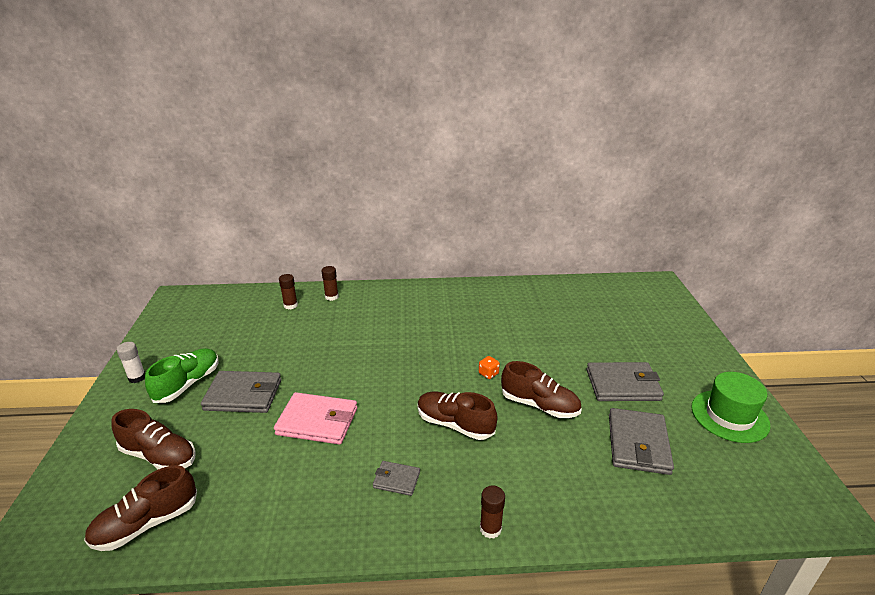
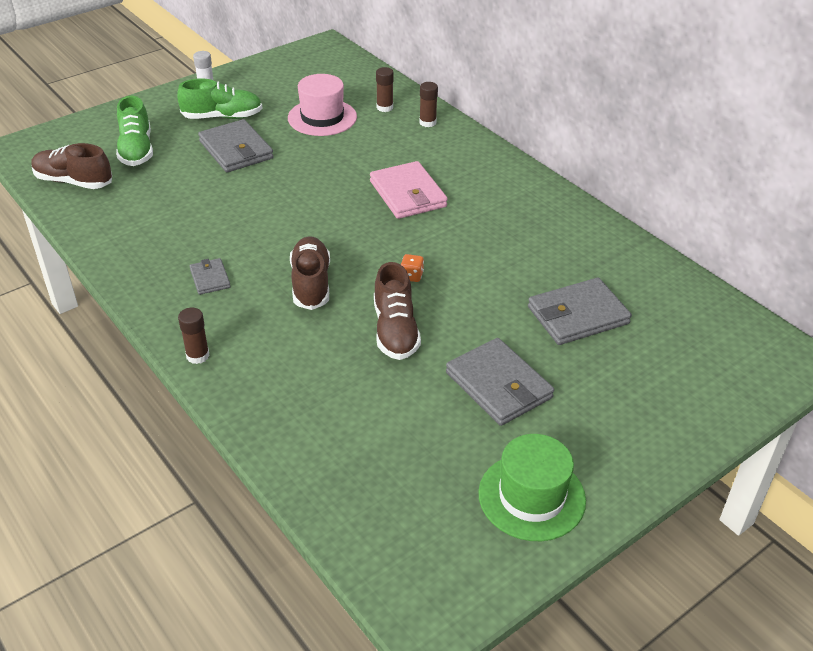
camera: 55 degrees right, 10 degrees up
(159, 456) = (136, 150): brown shoe -> green shoe
(263, 336) = (322, 117): none -> pink hat
(317, 421) = (241, 203): pink wallet -> pink wallet (408, 194)
(638, 444) = (401, 425): grey wallet -> grey wallet (577, 315)

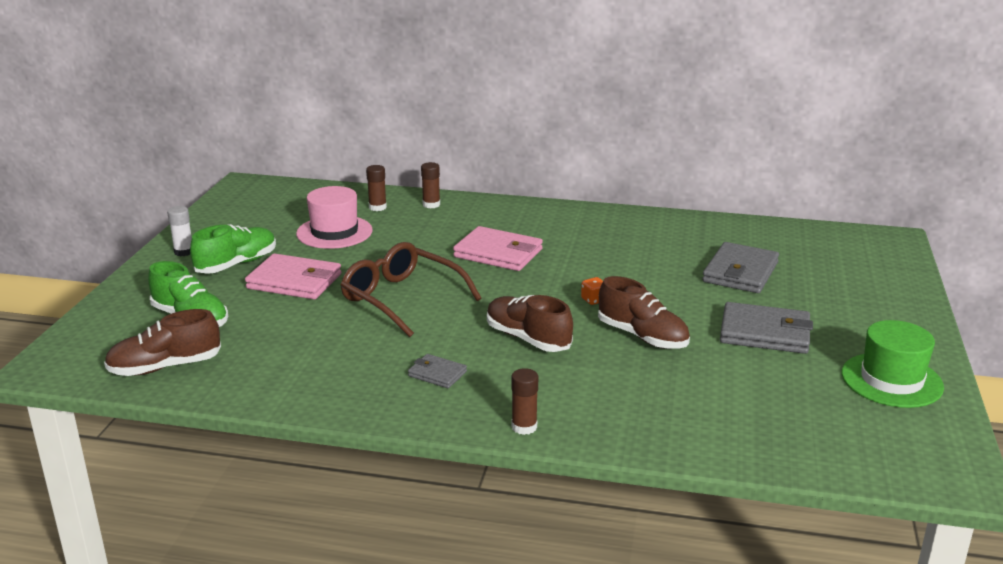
camera: 40 degrees left, 15 degrees down
(236, 150) = (294, 281): grey wallet -> pink wallet
(280, 201) = (402, 299): none -> brown glasses

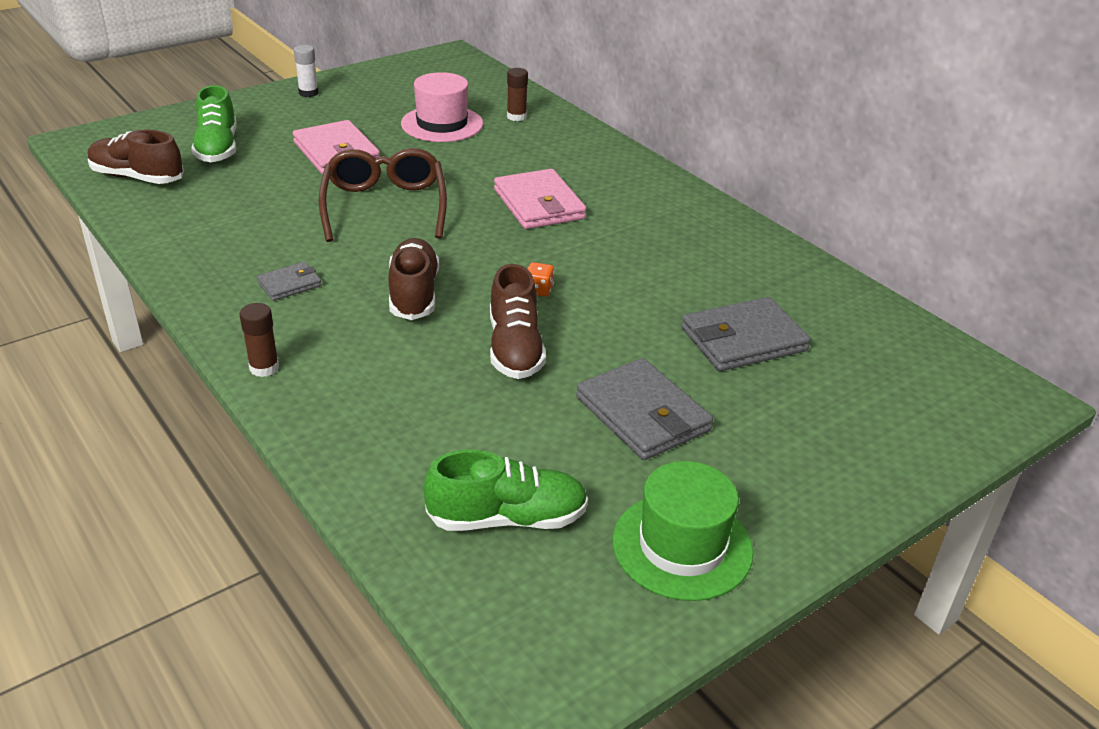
camera: 40 degrees right, 10 degrees up
(237, 264) = (324, 119): green shoe -> green shoe (507, 518)
(431, 204) = (566, 133): brown glue stick -> none
(437, 374) = (289, 284): grey wallet -> grey wallet turned 75 degrees clockwise

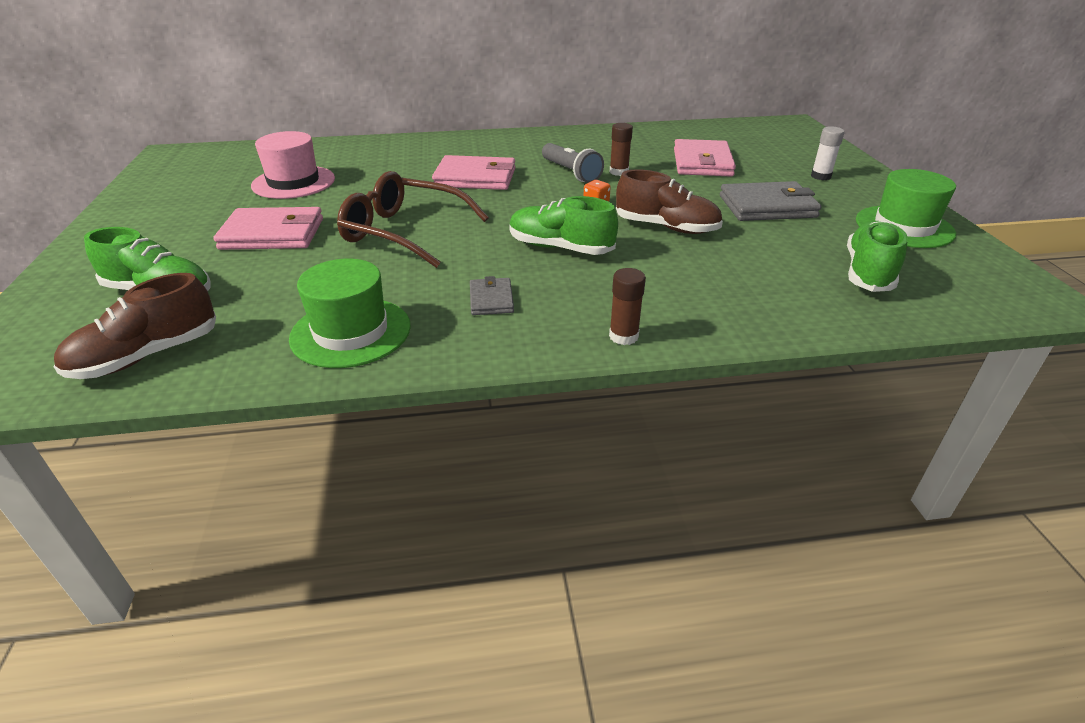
camera: 60 degrees left, 0 degrees up
(204, 238) = (351, 332): none -> green hat
(308, 93) = (122, 224): white glue stick -> white glue stick (820, 176)
(414, 294) = (560, 248): brown shoe -> green shoe
(516, 117) = (327, 155): brown glue stick -> brown glue stick (619, 172)
(610, 254) = (571, 172): none -> grey flashlight
(743, 340) = (702, 163): grey wallet -> pink wallet

